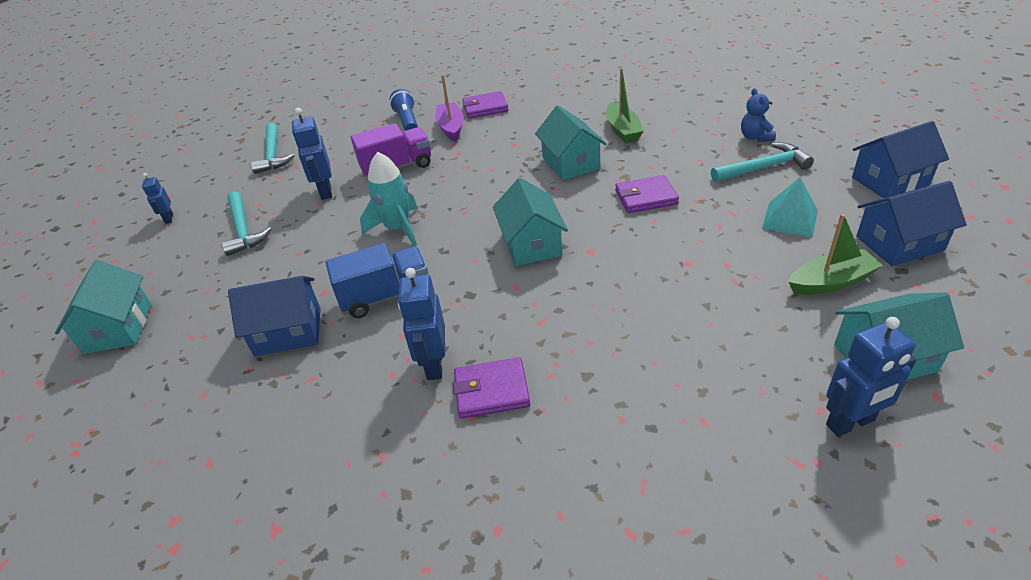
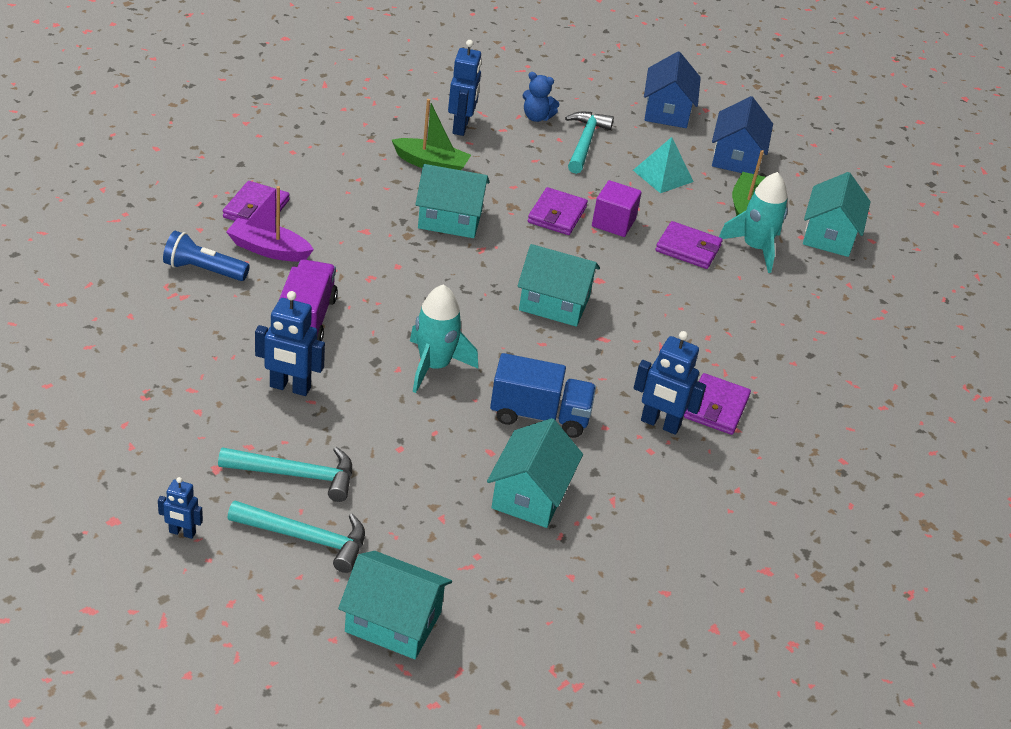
camera: 70 degrees left, 0 degrees up
(273, 155) = (130, 398): turquoise hammer -> turquoise hammer (306, 538)
(288, 331) = (530, 494): blue house -> turquoise house
(386, 296) = (539, 415): blue truck -> blue truck turned 90 degrees clockwise
(678, 225) = (613, 223): none -> purple cube
(706, 276) = (688, 248): none -> purple wallet
(772, 315) = (755, 248): none -> turquoise rocket
(850, 423) = (867, 281): blue robot -> blue robot (461, 127)

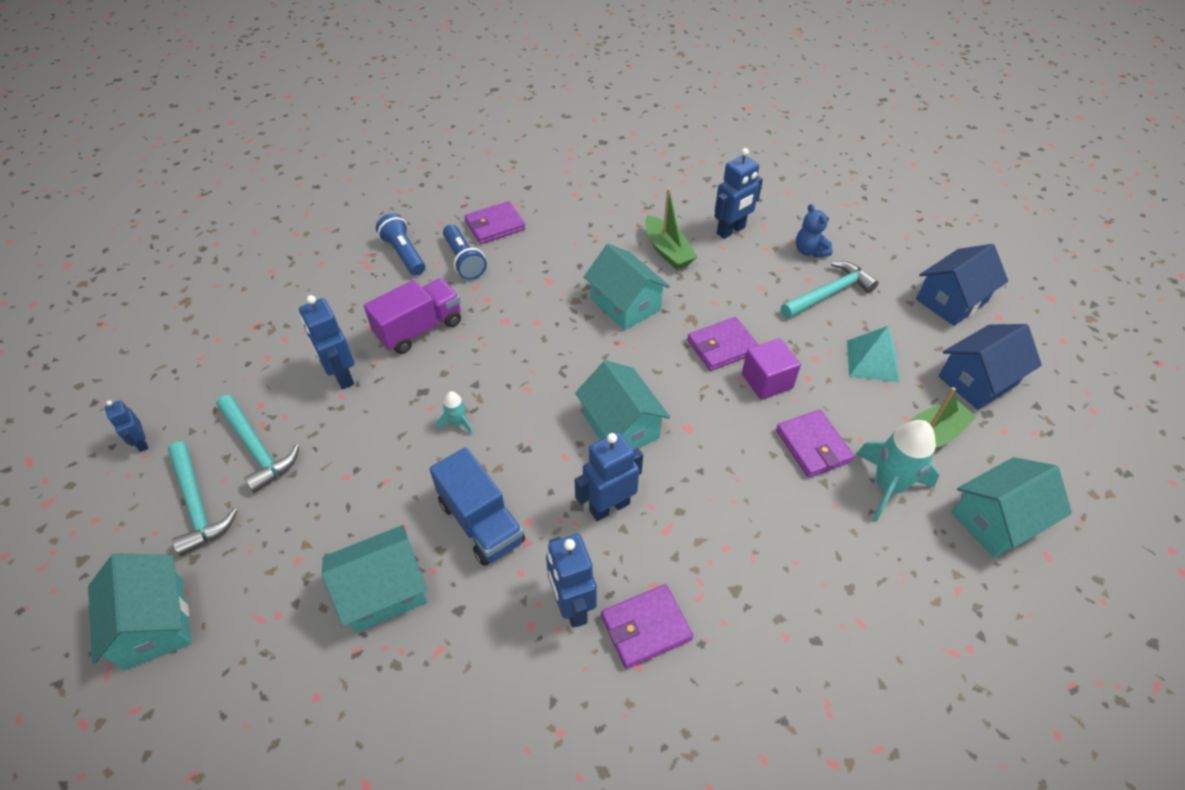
camera: 50 degrees right, 10 degrees up
(268, 249) = (464, 260): purple boat -> blue flashlight
(434, 366) = (457, 423): turquoise rocket -> turquoise rocket, size x0.49
(610, 356) = (609, 507): none -> blue robot

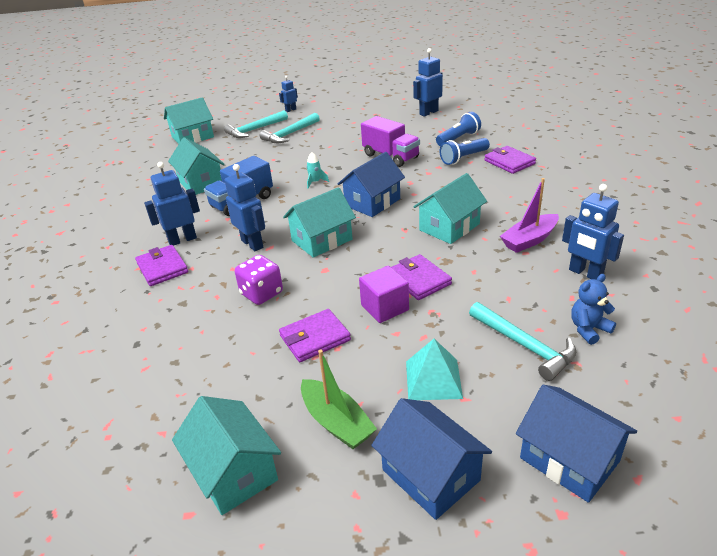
camera: 85 degrees right, 15 degrees down
(341, 376) = (344, 143): blue robot -> blue robot (428, 112)
(543, 364) = (372, 202): none -> blue house
(667, 251) = (529, 240): green boat -> purple boat
(727, 496) = (261, 293): none -> purple dice
(888, 486) = (274, 388): turquoise rocket -> none

